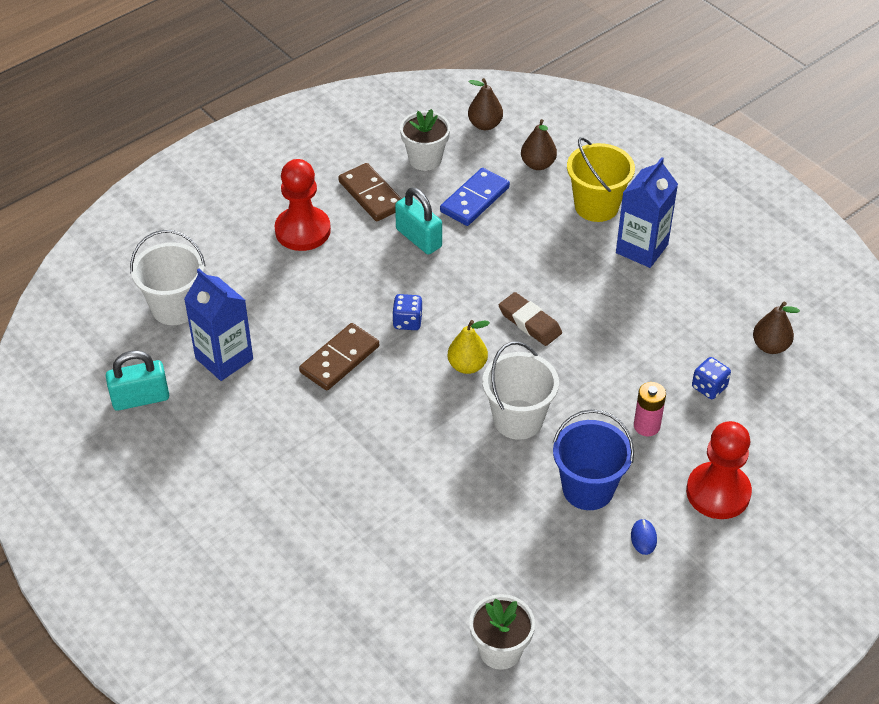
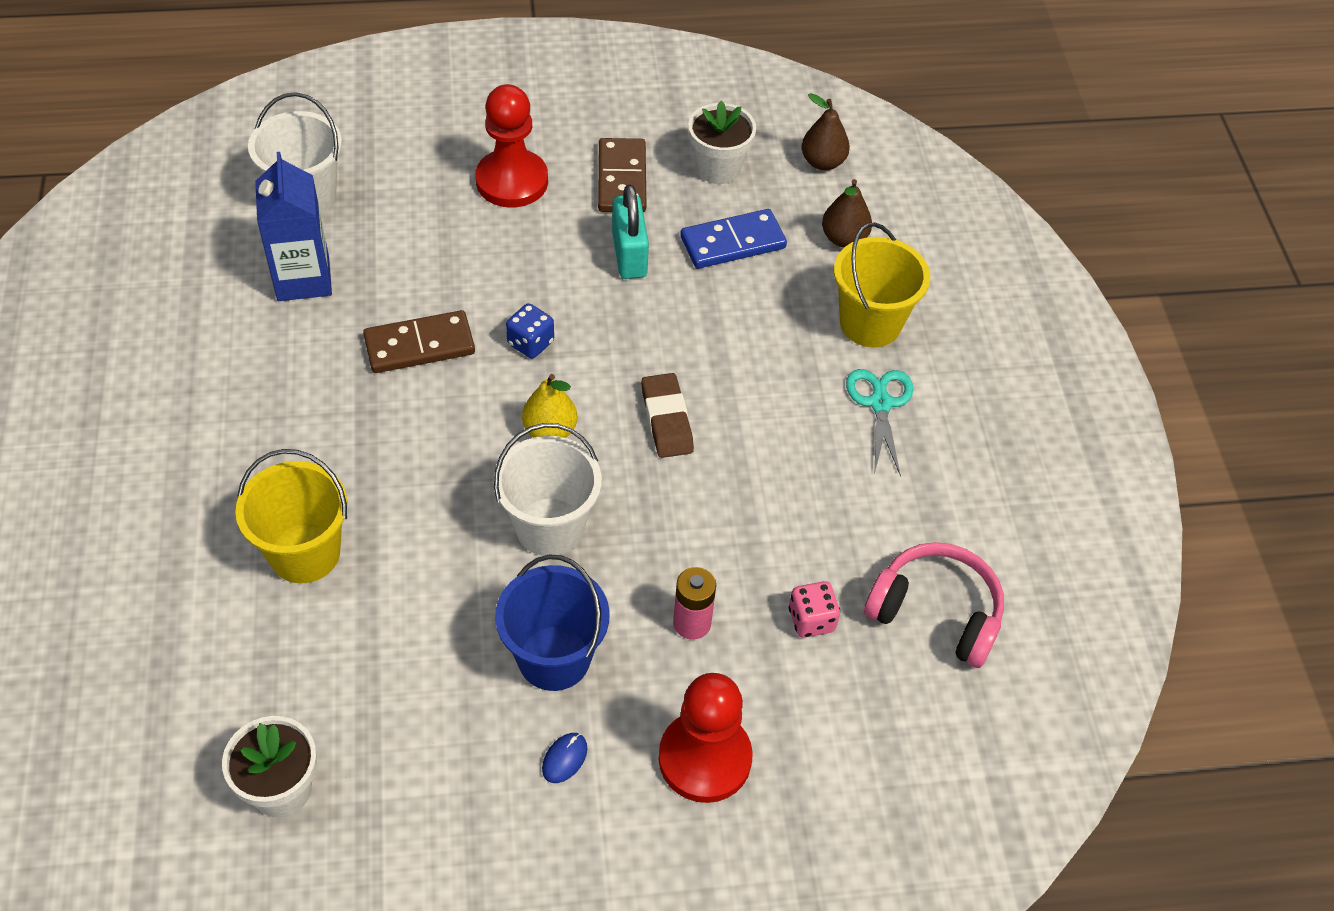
camera: 30 degrees right, 5 degrees up
(140, 398) = (183, 276): turquoise padlock -> none
(386, 516) = (305, 553): none -> yellow bucket
(642, 248) = (880, 403): blue carton -> turquoise scissors
(709, 387) = (811, 620): blue dice -> pink dice
(770, 346) = (936, 613): brown pear -> pink headphones

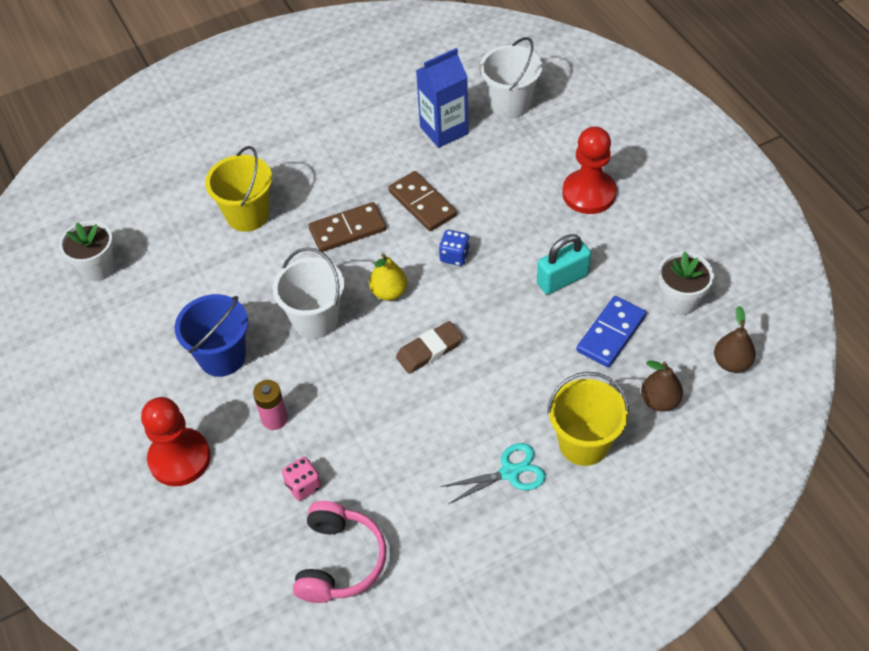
camera: 75 degrees right, 0 degrees up
(564, 758) = (156, 387): blue mouse -> none
(621, 179) = (630, 250): brown domino -> brown domino (347, 229)
(732, 242) = (611, 334): blue domino -> blue domino turned 75 degrees clockwise

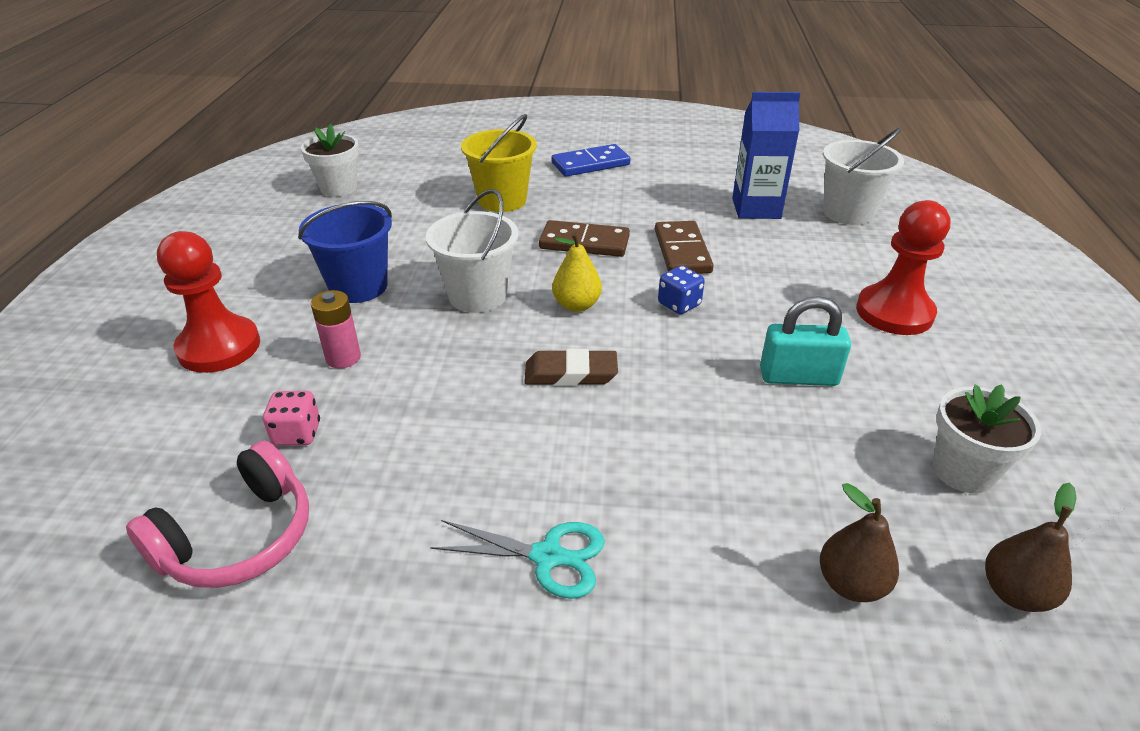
camera: 30 degrees right, 15 degrees down
(584, 443) = (686, 578): yellow bucket -> none
(611, 334) = (827, 463): blue domino -> blue domino (590, 164)

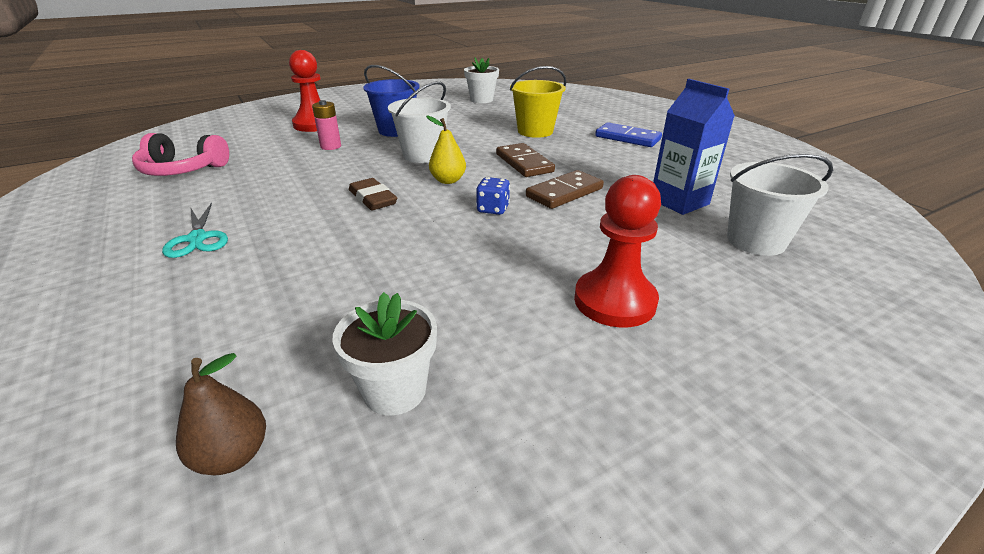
camera: 55 degrees right, 5 degrees down
(297, 434) = (262, 157): pink dice -> none
(798, 377) = (454, 275): turquoise padlock -> none
(850, 584) = (212, 355): brown pear -> none

